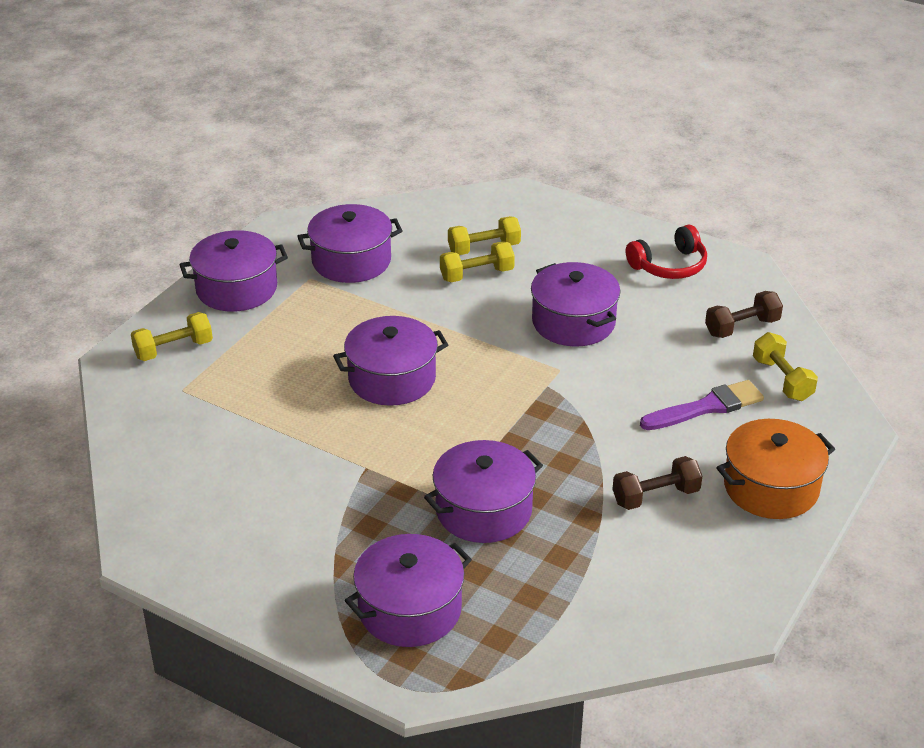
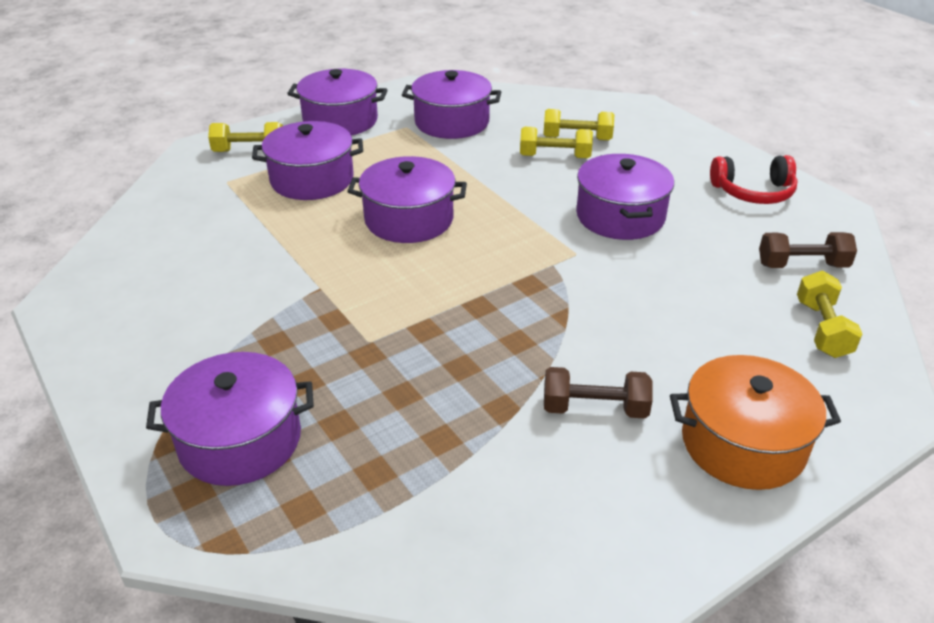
camera: 25 degrees right, 0 degrees up
(483, 510) = (398, 363): purple pot -> purple pot (312, 179)
(706, 407) = (714, 332): purple brush -> none

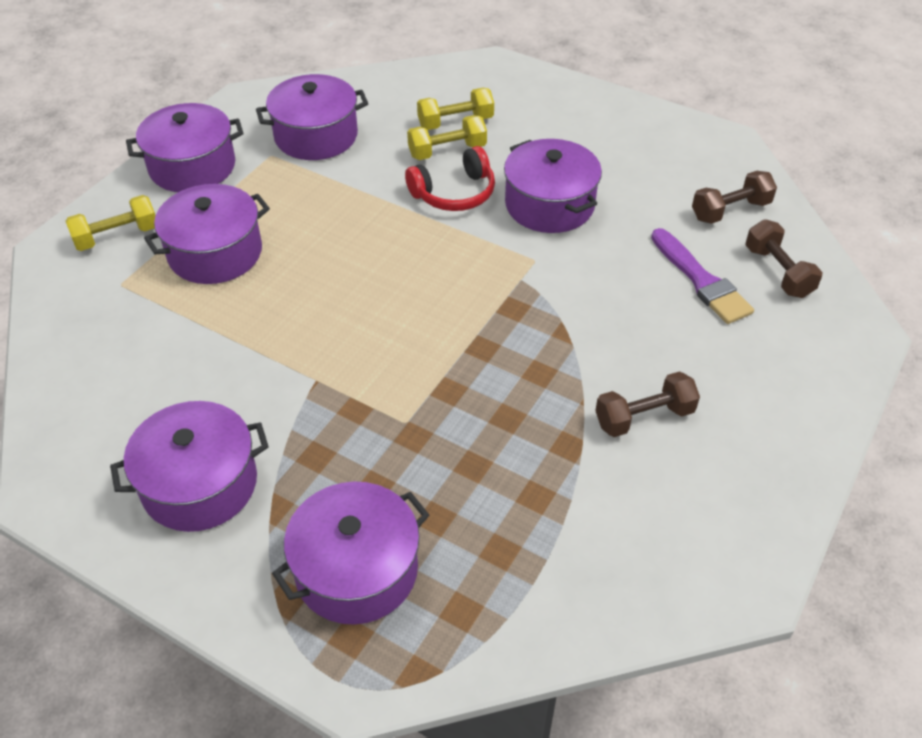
camera: 25 degrees left, 10 degrees up
(409, 219) = (351, 271): purple pot -> purple pot (200, 484)
(732, 313) = (701, 280): none -> purple brush
(743, 444) = (774, 406): orange pot -> none
(753, 192) = (650, 141): red headphones -> red headphones (454, 193)
(822, 329) = (778, 272): yellow dumbbell -> brown dumbbell

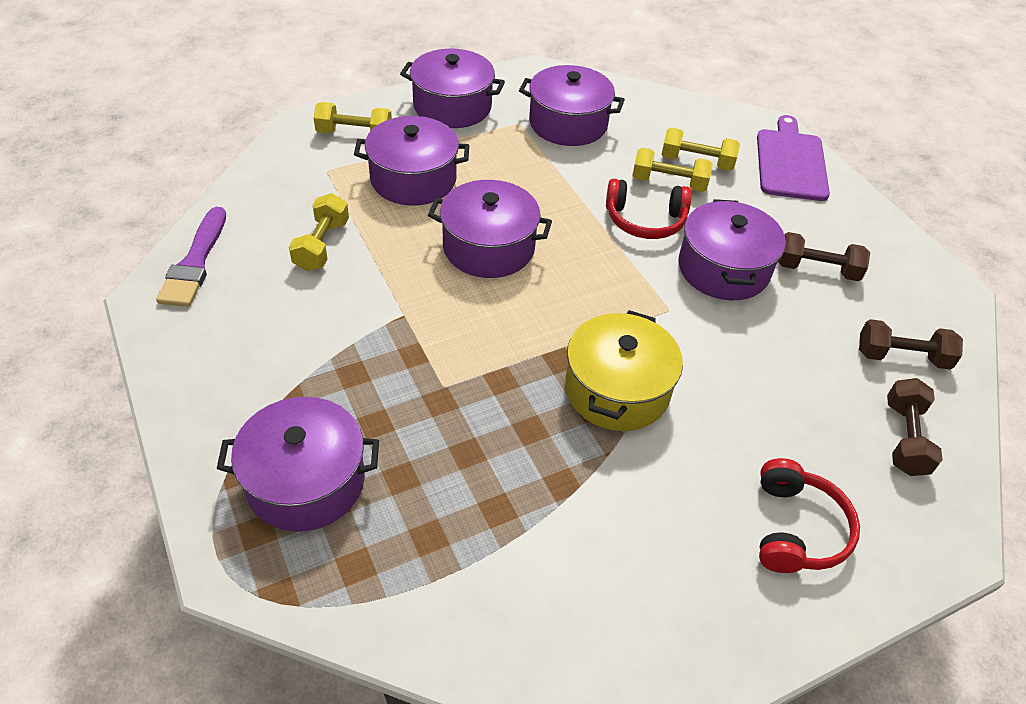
camera: 30 degrees right, 0 degrees up
(180, 357) = (321, 245): none -> yellow dumbbell
(200, 484) = (253, 347): purple pot -> purple pot (488, 247)
(530, 88) = (790, 162): none -> purple cutting board
(548, 347) = (617, 390): none -> yellow pot
(644, 417) = (653, 498): brown dumbbell -> brown dumbbell (817, 270)
(701, 280) = (815, 406): purple brush -> purple brush (195, 262)
(759, 381) = (797, 529): none -> red headphones

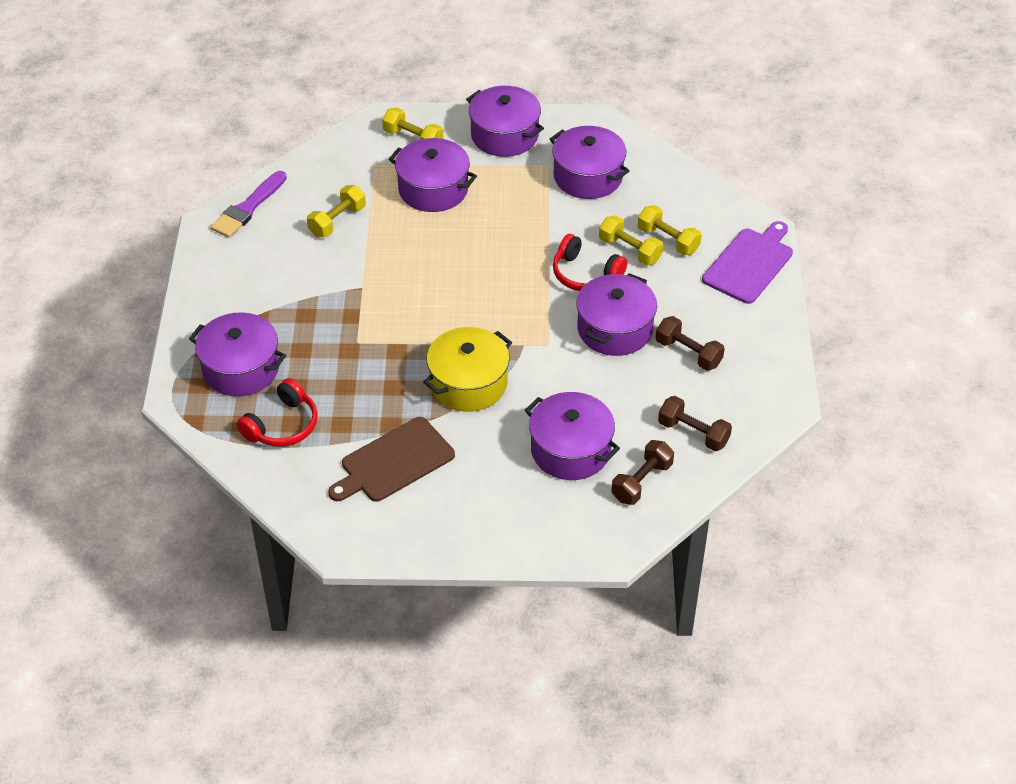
camera: 30 degrees right, 0 degrees up
(488, 247) = (452, 258): purple pot -> purple pot (570, 450)
(604, 537) = (394, 462): none -> brown cutting board
(797, 529) = (517, 503): red headphones -> red headphones (282, 425)

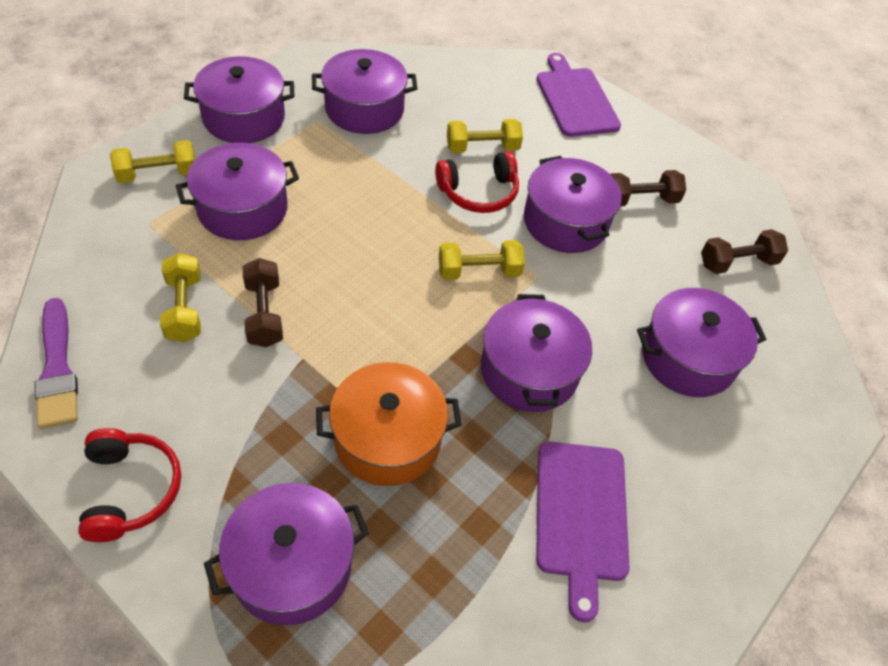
camera: 55 degrees left, 5 degrees up
(282, 425) = (426, 588): red headphones -> red headphones (131, 490)
(351, 354) = (387, 438): none -> orange pot
(394, 462) = (581, 516): brown cutting board -> purple cutting board
(468, 383) = (529, 370): yellow pot -> purple pot
(642, 482) = (769, 337): brown dumbbell -> brown dumbbell (264, 314)
(668, 240) = (497, 120): yellow dumbbell -> yellow dumbbell (479, 271)

